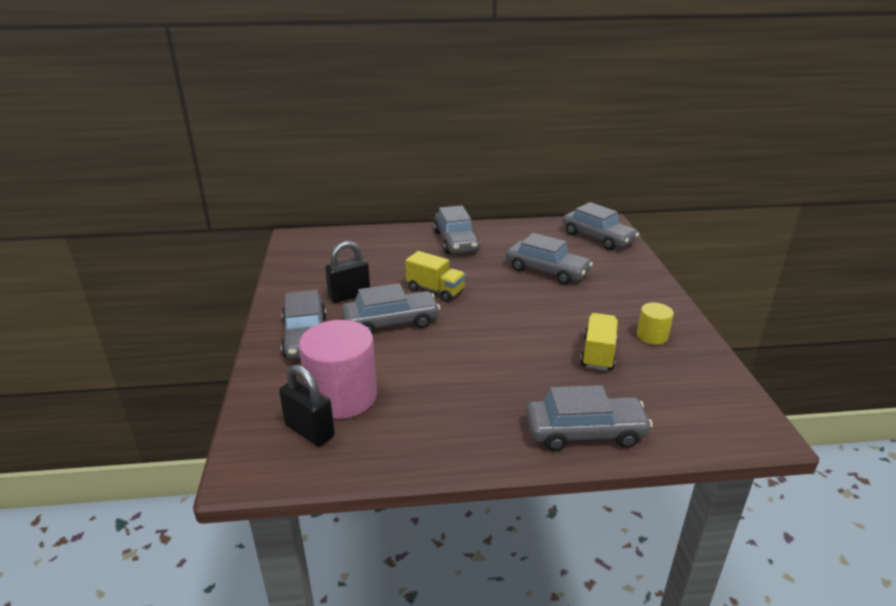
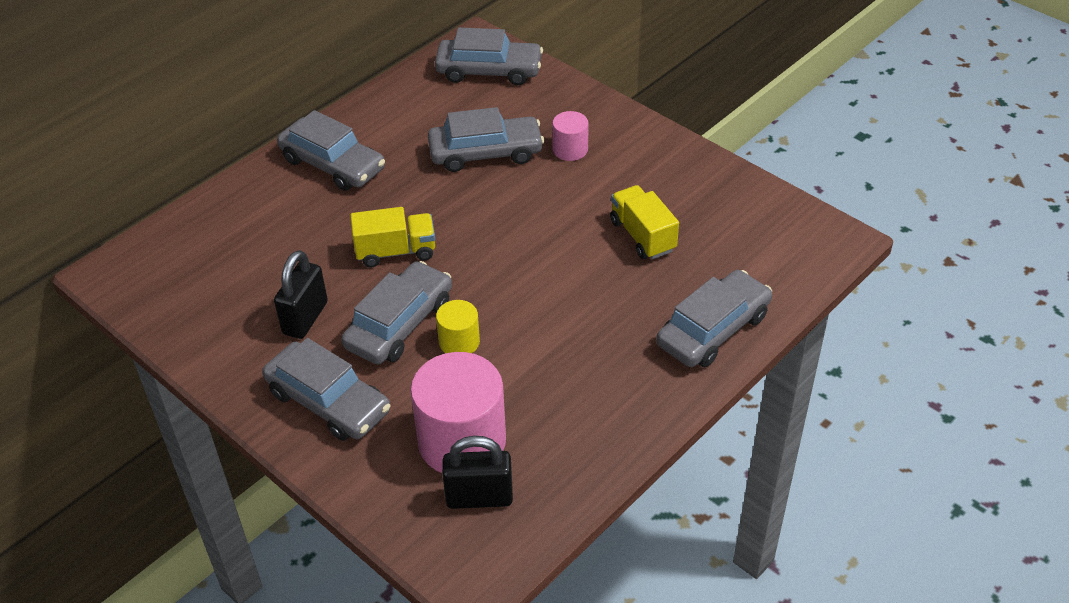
camera: 40 degrees left, 15 degrees up
(603, 291) = (570, 149): none -> pink cylinder
(652, 336) = (668, 184): yellow cylinder -> yellow cylinder (459, 342)

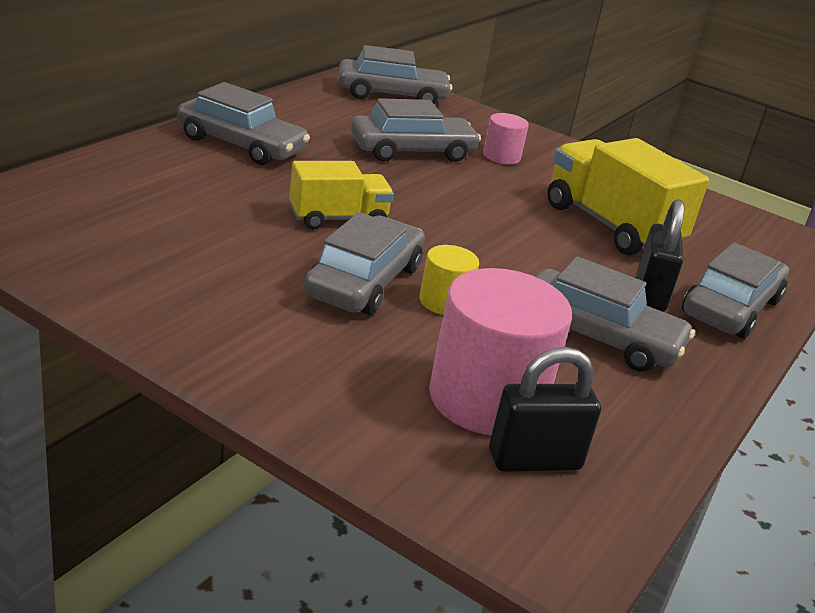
camera: 15 degrees left, 15 degrees down
(305, 318) = (241, 269): black padlock -> black padlock (649, 295)
(328, 402) = (294, 351): grey car -> grey car (599, 336)
(642, 236) = (611, 226): yellow truck -> yellow truck, size x1.63

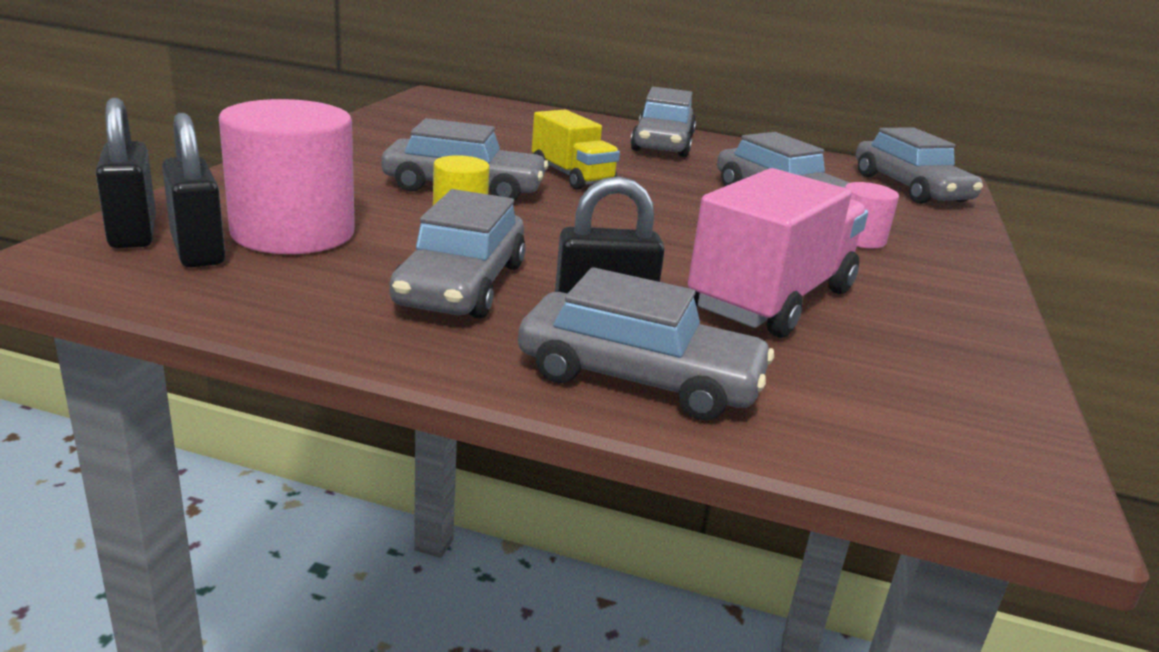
camera: 75 degrees right, 5 degrees down
(486, 500) = (133, 233): none -> black padlock
(611, 226) = (771, 299): yellow truck -> pink truck

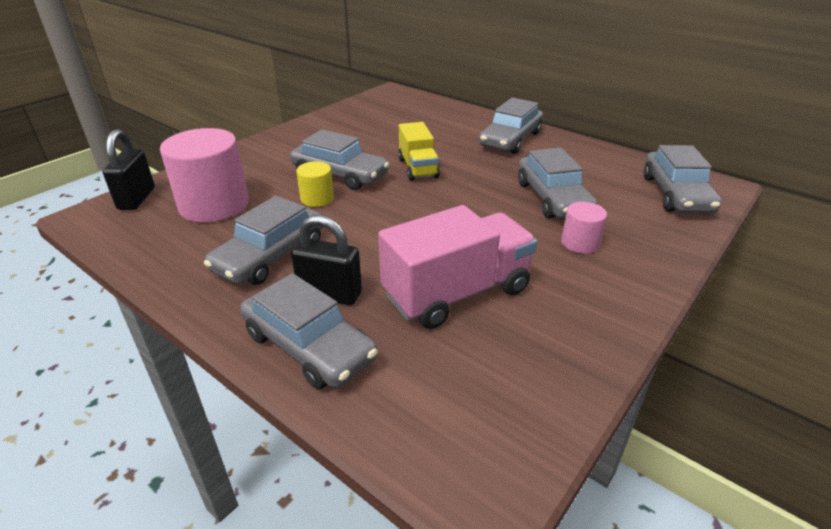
camera: 25 degrees right, 10 degrees up
(198, 251) = (156, 215): black padlock -> none

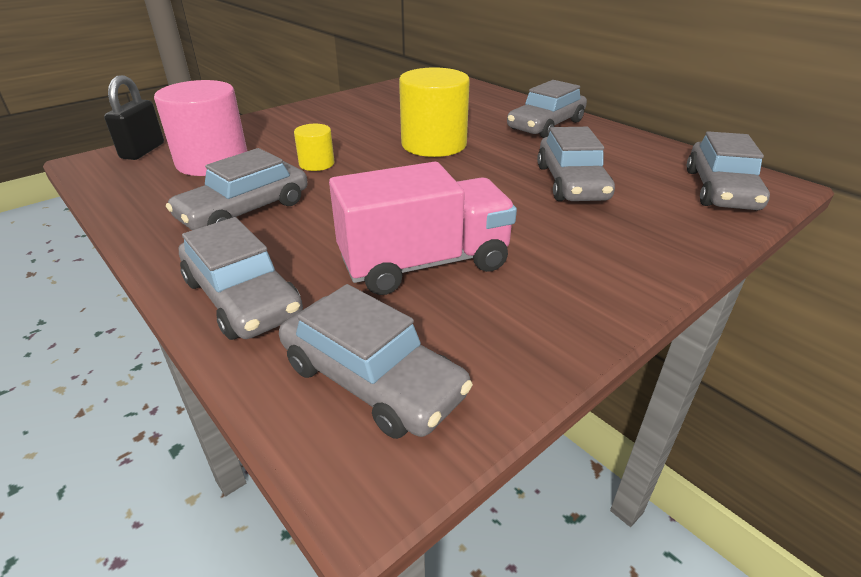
camera: 10 degrees right, 0 degrees up
(330, 294) = (288, 251): black padlock -> none
(340, 175) = (350, 144): grey car -> grey car (372, 379)
(418, 168) = (434, 144): yellow truck -> yellow cylinder
(580, 243) = (586, 228): pink cylinder -> none

